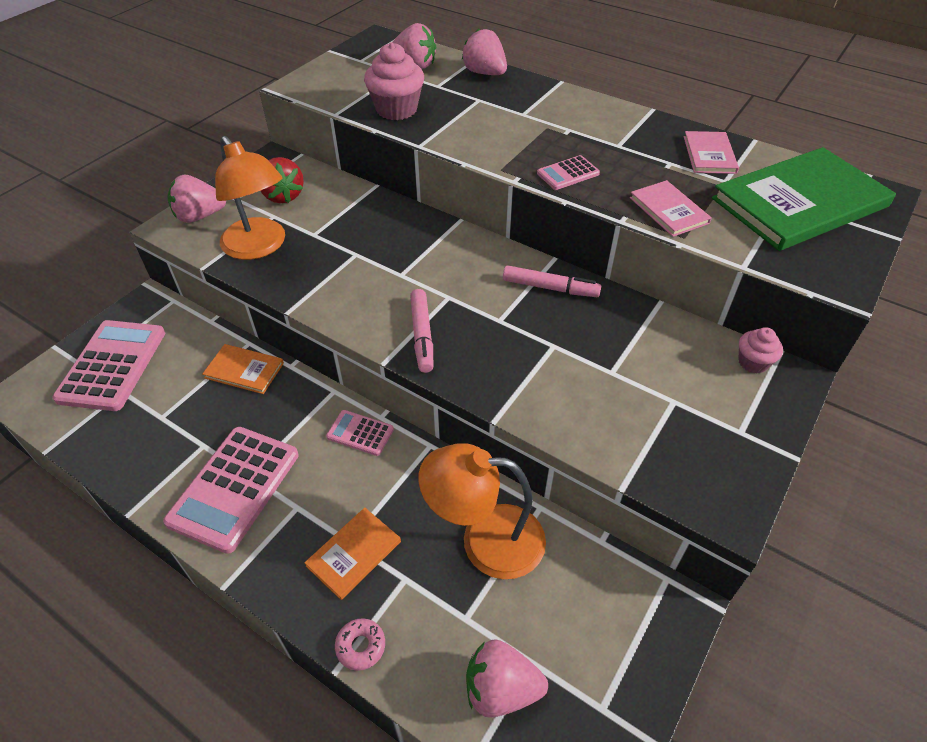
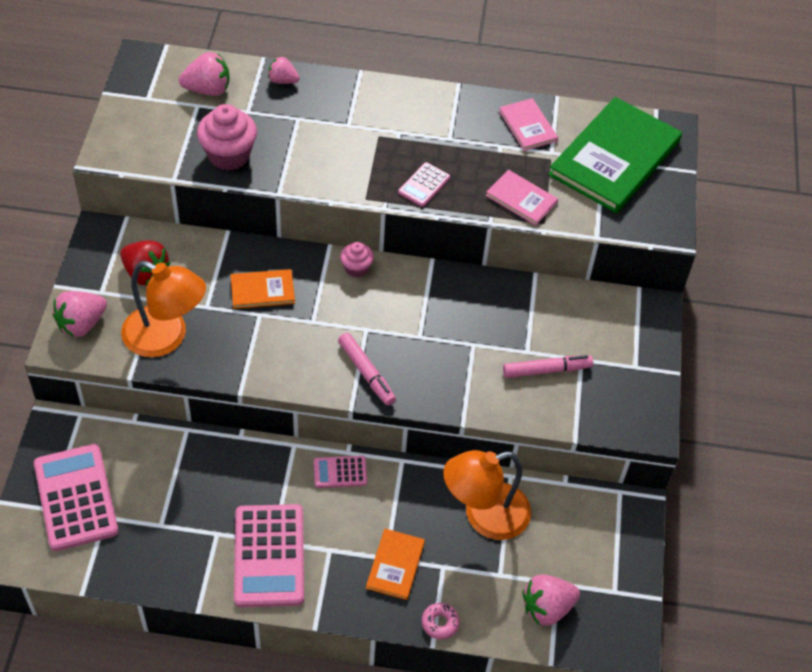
camera: 30 degrees left, 5 degrees up
(244, 370) = (202, 456): orange book -> orange book (262, 290)
(485, 73) = (283, 80): pink strawberry -> pink strawberry, size x0.64
(550, 288) = (443, 291): pink marker -> pink marker (546, 370)
(753, 362) = (623, 305): pink cupcake -> pink cupcake (356, 268)

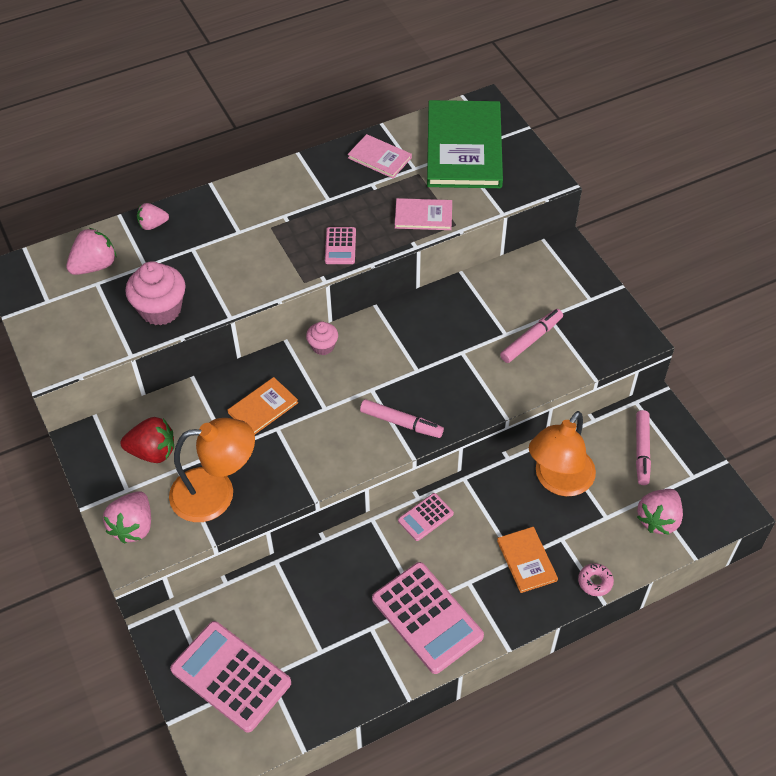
camera: 30 degrees left, 0 degrees up
(586, 538) = (641, 451): none -> pink marker

